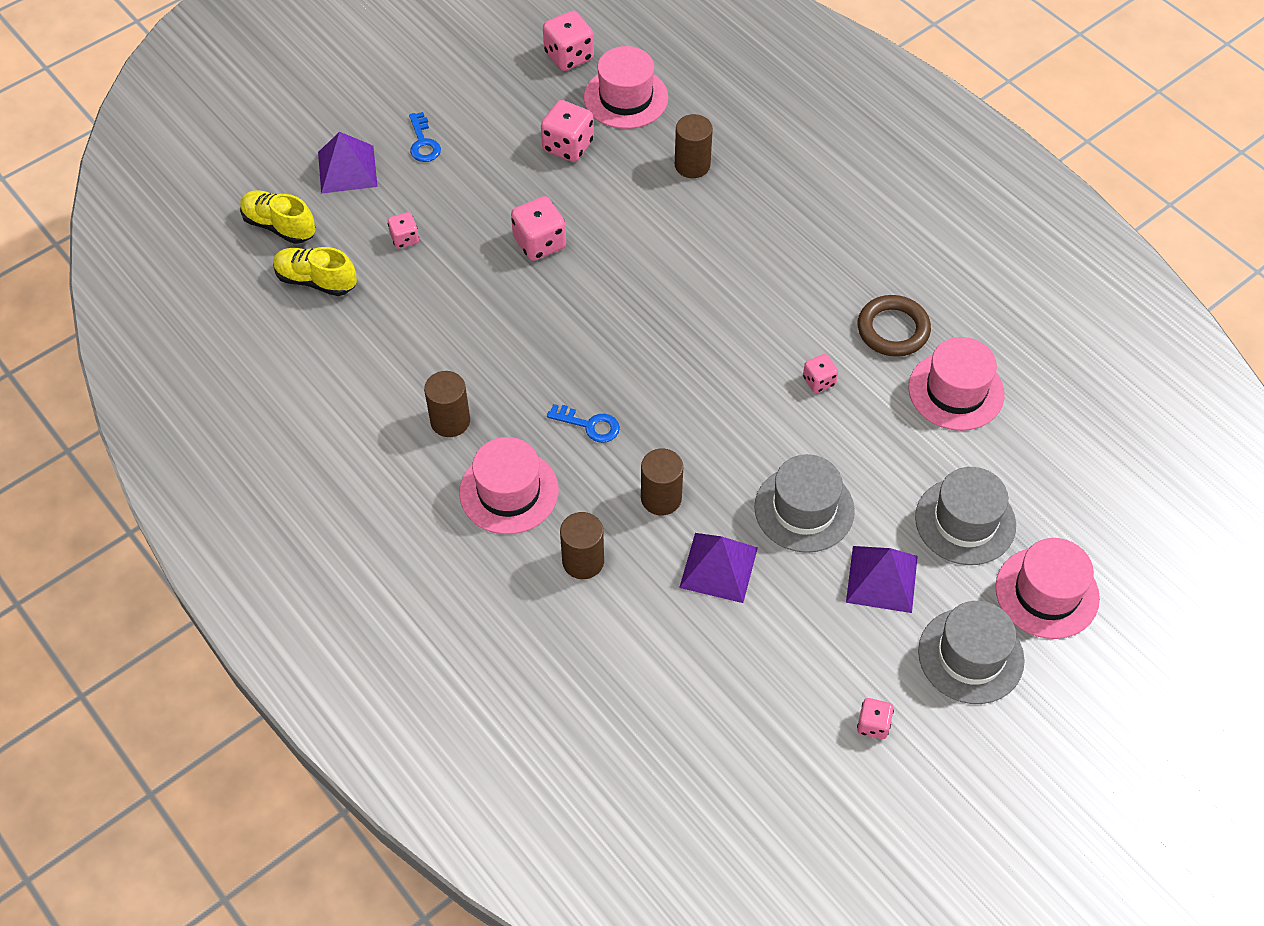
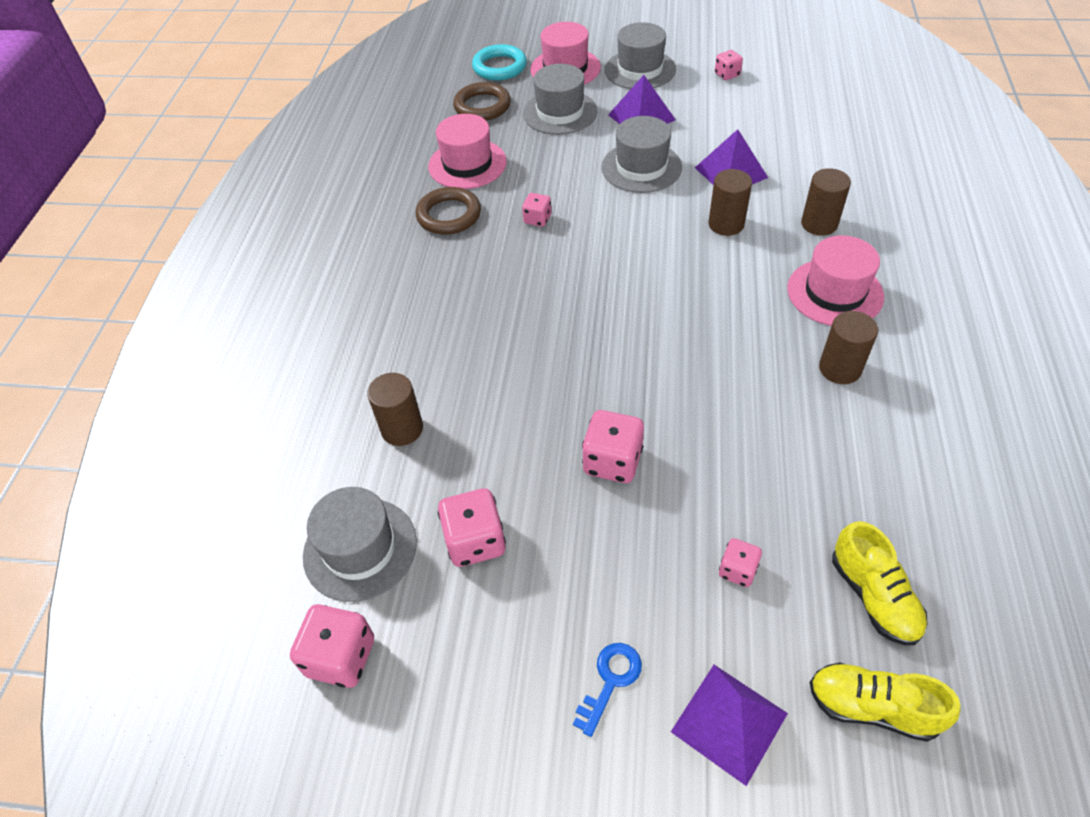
camera: 130 degrees left, 5 degrees down
(279, 226) = (872, 707): yellow shoe -> yellow shoe turned 120 degrees clockwise
(589, 425) = (727, 295): blue key -> none
(626, 98) = (360, 549): pink hat -> grey hat
(1046, 469) = (482, 106): none -> brown ring
(1113, 539) = (499, 67): none -> turquoise ring

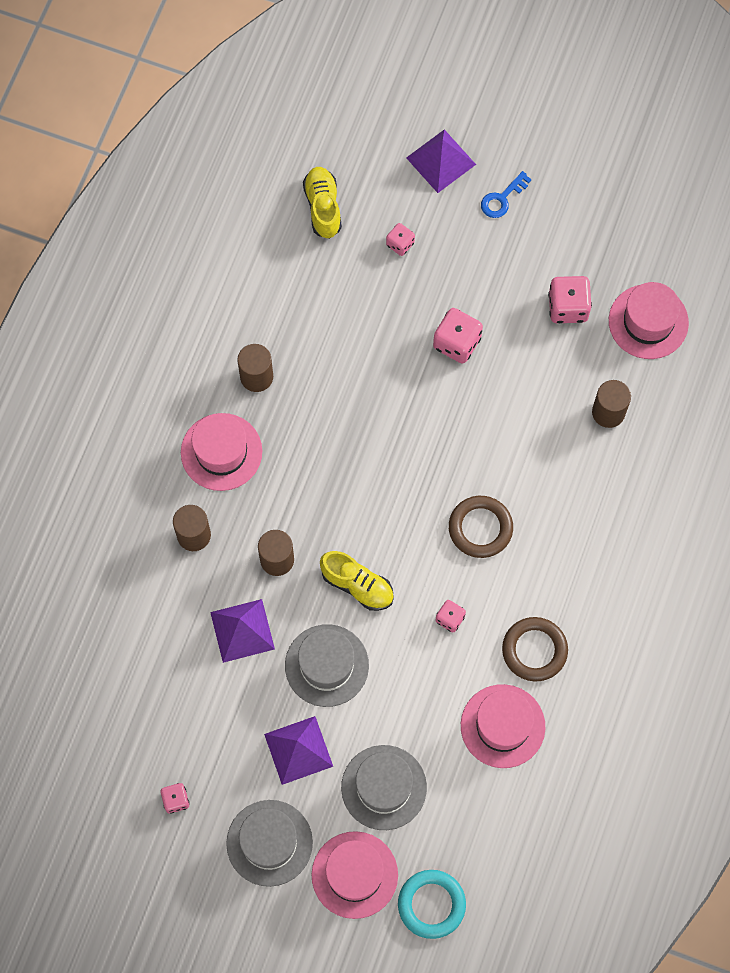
camera: 170 degrees left, 20 degrees up
(341, 657) = (665, 252): pink dice -> none
(360, 549) = (648, 322): grey hat -> pink hat
(482, 106) = (467, 828): brown ring -> brown ring (480, 528)
(872, 707) = (356, 149): yellow shoe -> yellow shoe (357, 585)

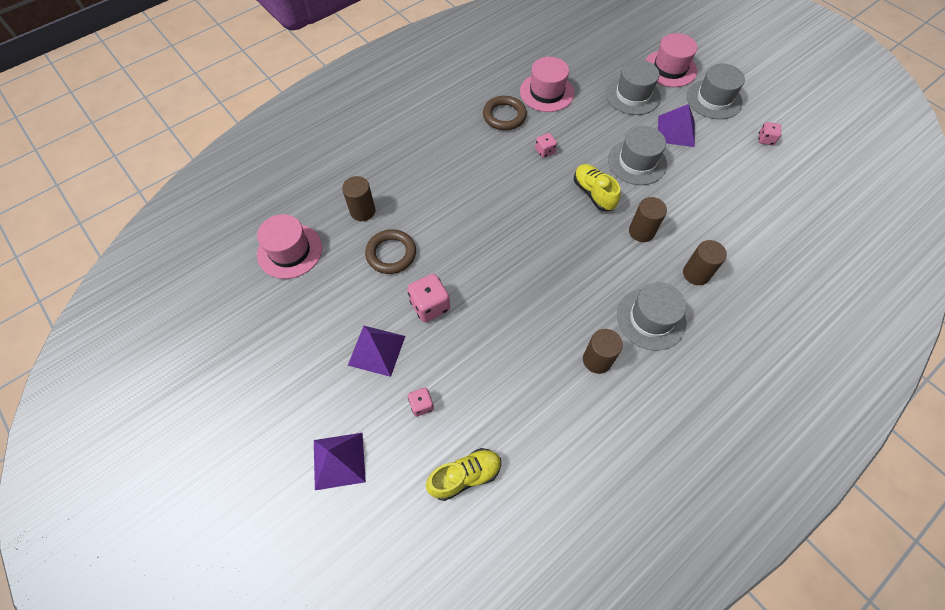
camera: 150 degrees left, 10 degrees down
(221, 452) = (651, 319): pink hat -> grey hat
(242, 630) = (685, 203): purple pyramid -> purple pyramid (377, 350)
(323, 207) = (465, 476): yellow shoe -> yellow shoe turned 135 degrees counterclockwise
(431, 904) = (633, 42): turquoise ring -> none
(480, 528) = (493, 187): brown ring -> brown ring (391, 254)
(502, 198) = (316, 397): blue key -> none
(568, 307) = (334, 289): pink dice -> none

